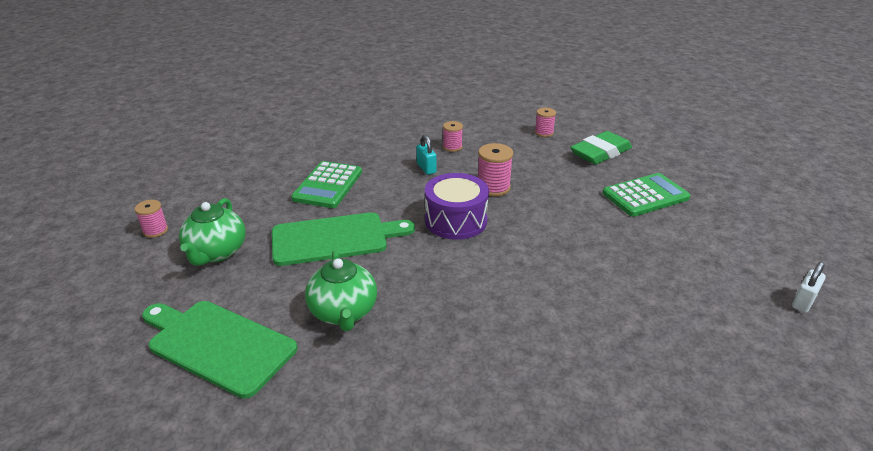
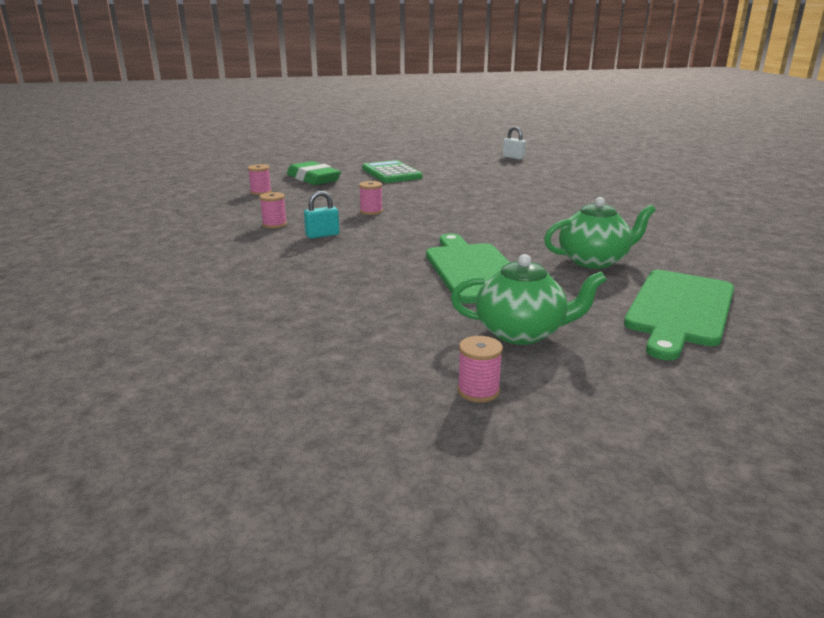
camera: 90 degrees left, 10 degrees down
(328, 185) = (352, 280): green calculator -> none
(456, 221) = (433, 224): purple drum -> none
(493, 187) = (371, 211): pink spool -> pink spool, size x0.65

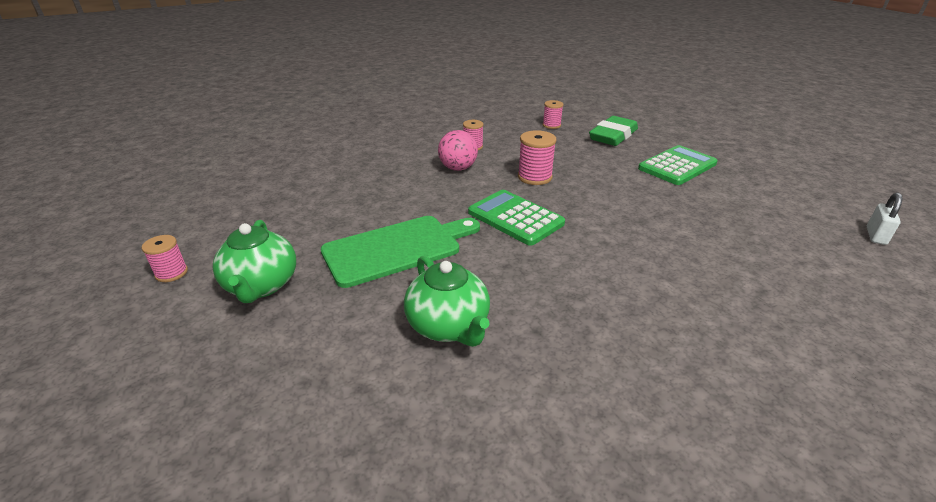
camera: 75 degrees right, 10 degrees up
(322, 235) = (458, 168): turquoise padlock -> pink ball
(371, 211) = (534, 177): pink spool -> pink spool, size x1.54
(443, 226) = (515, 218): none -> green calculator
(679, 310) = (310, 396): green cutting board -> none

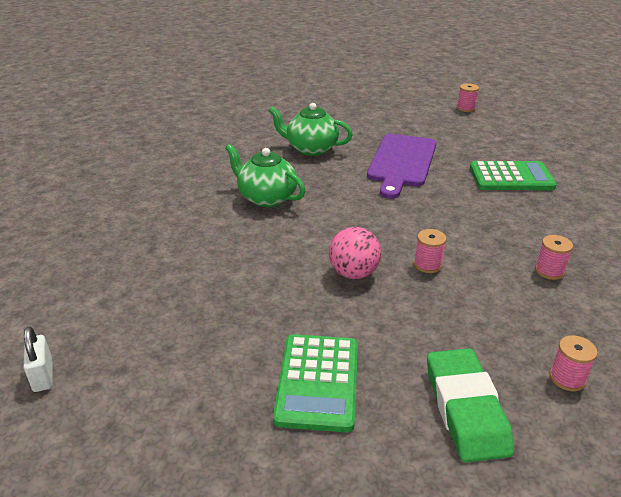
camera: 135 degrees right, 0 degrees up
(261, 286) = (420, 122): green teapot -> green teapot (266, 198)
(397, 248) = (401, 162): green cutting board -> purple cutting board
(458, 168) = (500, 236): pink ball -> pink ball (353, 273)
(515, 218) = (374, 216): green calculator -> green calculator (511, 177)
(534, 177) = (428, 265): pink spool -> pink spool, size x0.65

